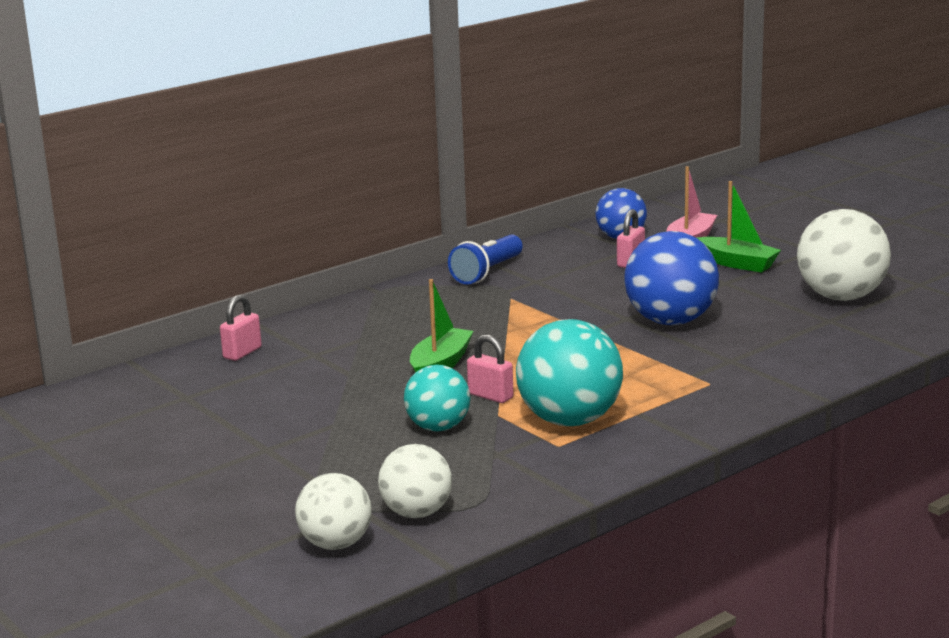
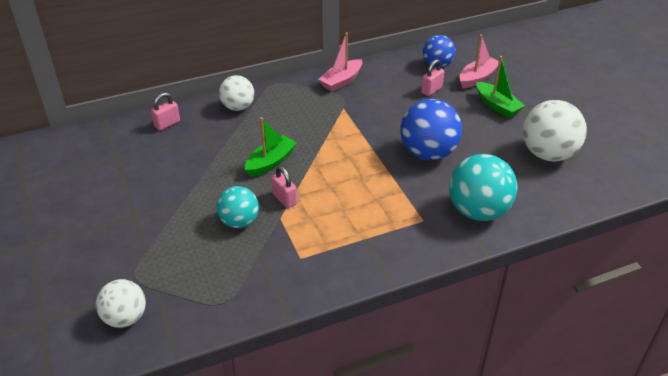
camera: 15 degrees right, 20 degrees up
(416, 513) = (185, 301): white ball -> white ball (238, 107)
(487, 272) = (341, 81): blue flashlight -> pink boat
(569, 420) = (319, 235): turquoise ball -> turquoise ball (478, 211)

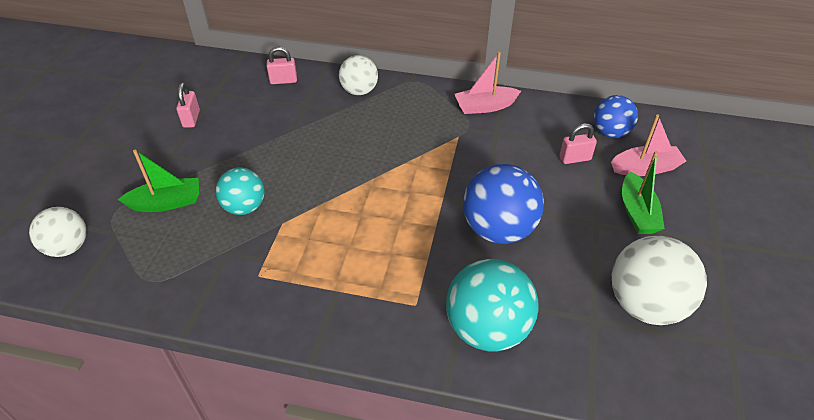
camera: 35 degrees right, 5 degrees up
(270, 162) = (331, 161): green boat -> green boat (167, 203)
(284, 199) = (305, 205): pink padlock -> pink padlock (191, 119)

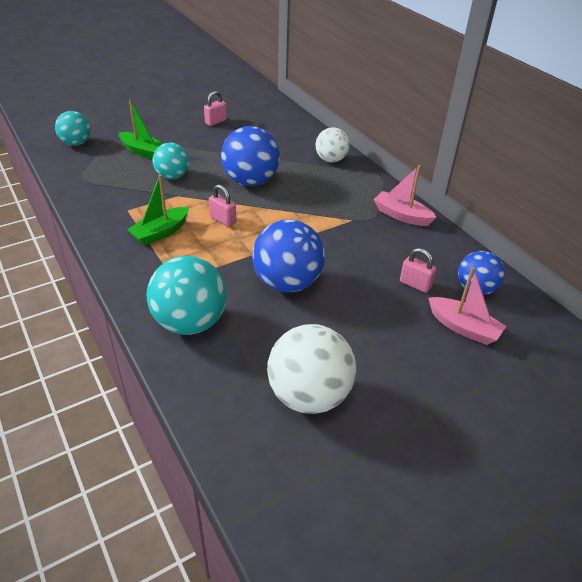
camera: 45 degrees right, 5 degrees down
(68, 247) = (76, 143): white ball -> turquoise ball
(283, 81) = (295, 130): pink padlock -> pink padlock (223, 220)
(326, 159) = (250, 181): none -> blue ball
(637, 212) = (404, 346): green boat -> green boat (160, 232)

